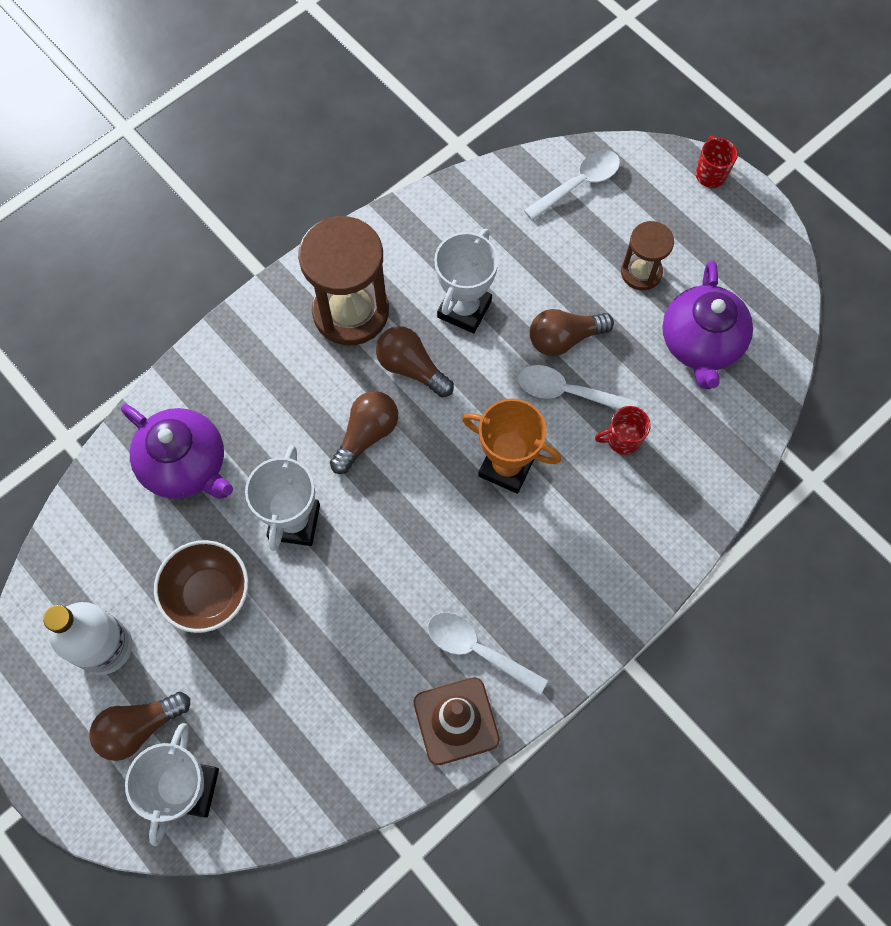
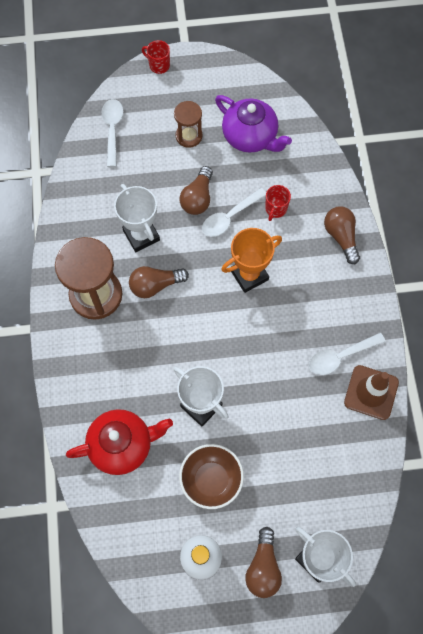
camera: 55 degrees left, 0 degrees up
(186, 465) = (122, 445): purple teapot -> red teapot
(366, 435) = (178, 334): brown light bulb -> brown light bulb (341, 237)

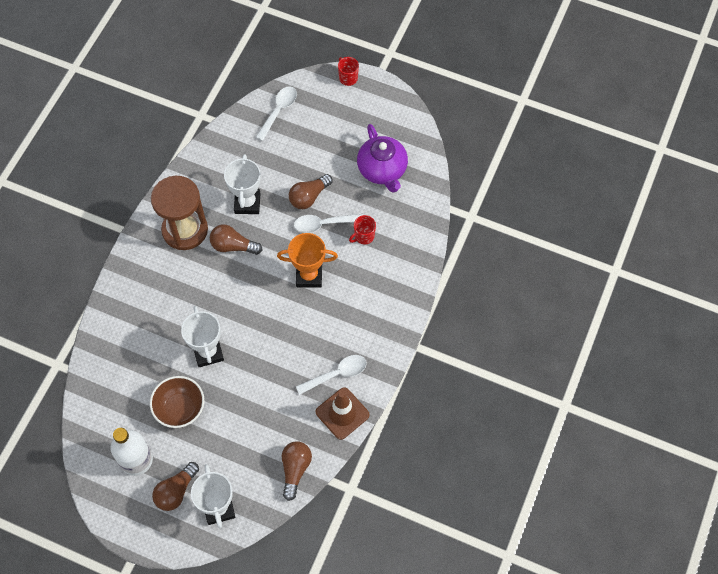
camera: 30 degrees right, 5 degrees down
(122, 445) = (133, 348): red teapot -> none
(189, 136) = (334, 145): brown hourglass -> none
(340, 357) = (337, 374): white spoon -> white spoon turned 150 degrees clockwise
(341, 237) = (401, 284): brown light bulb -> brown light bulb (295, 469)

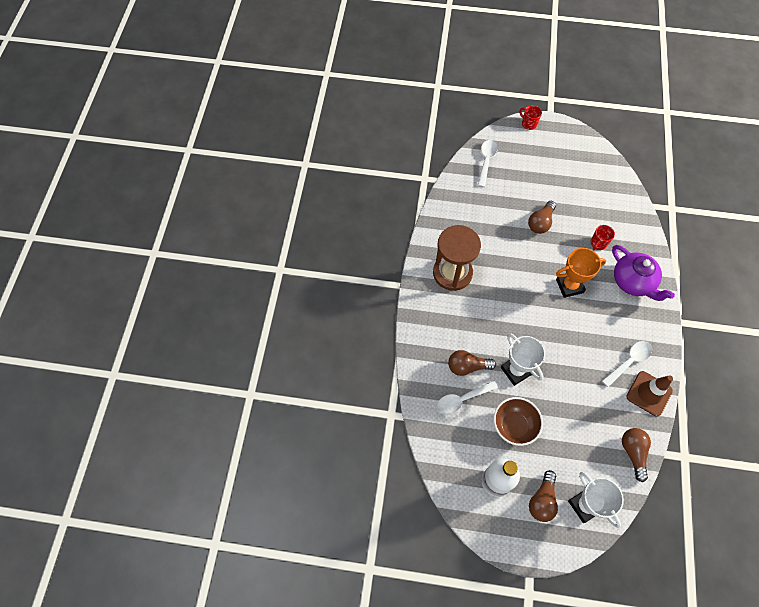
camera: 15 degrees left, 0 degrees up
(233, 246) = (497, 276): brown light bulb -> brown light bulb (467, 366)
(247, 203) = (493, 239): white trophy -> none
(323, 224) = (562, 241): white spoon -> white spoon (462, 400)
(382, 170) = (588, 188): purple teapot -> purple teapot (633, 282)

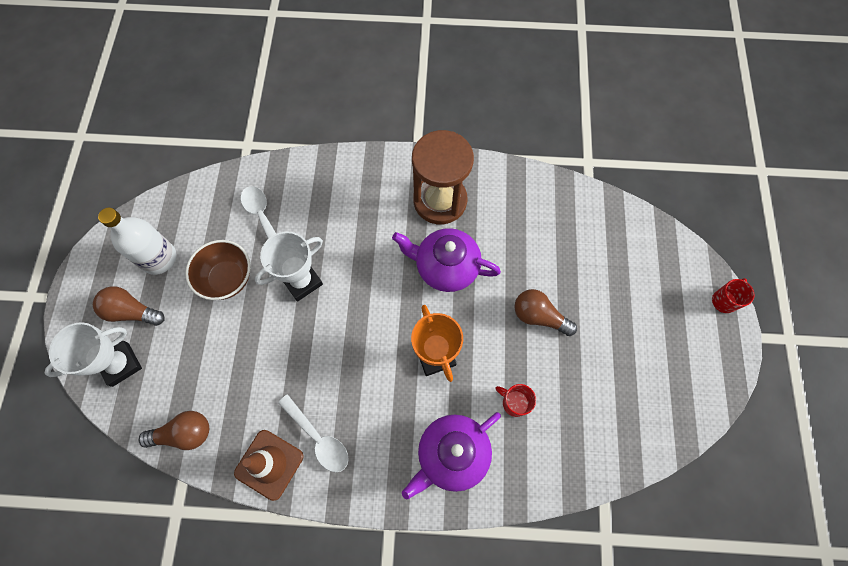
camera: 85 degrees right, 5 degrees up
(467, 366) = (306, 222): brown light bulb -> none
(486, 161) = (635, 239): white spoon -> none
(505, 274) = (445, 267): none -> purple teapot

